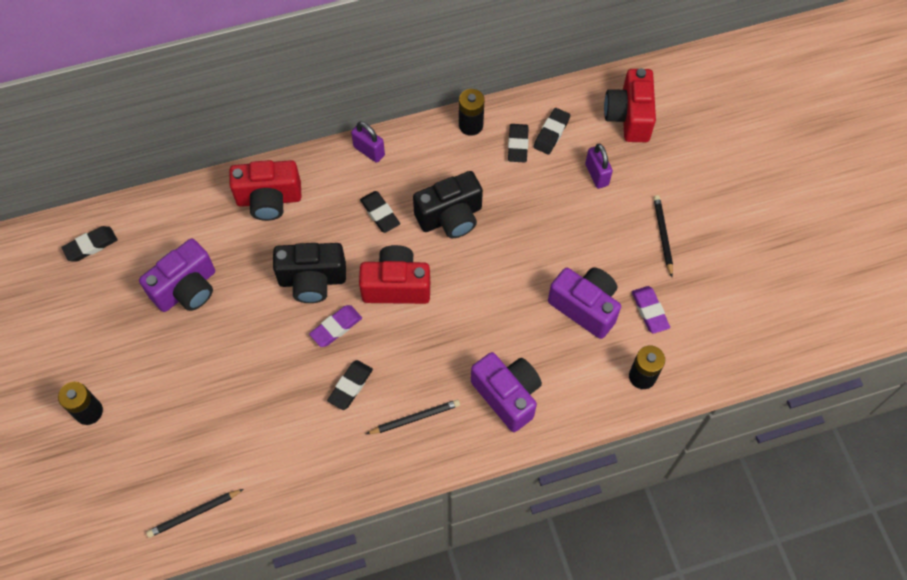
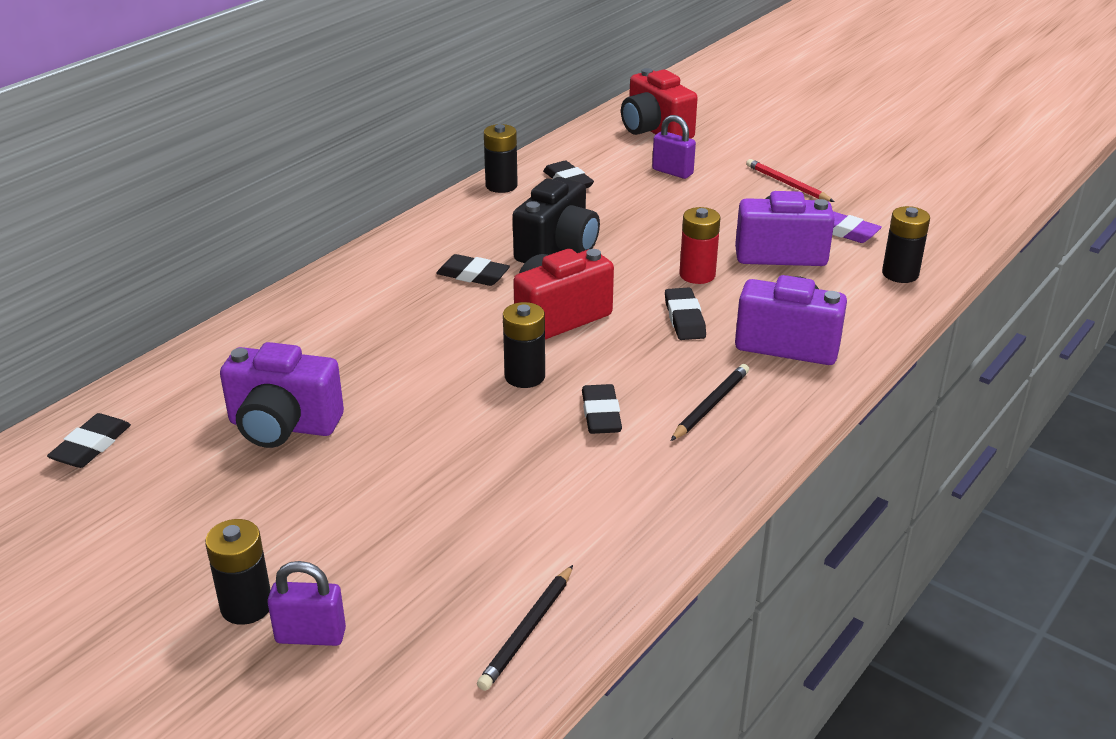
camera: 35 degrees left, 30 degrees down
(187, 289) = (283, 426): purple camera -> purple camera turned 90 degrees clockwise
(269, 200) = (319, 314): red camera -> none
(312, 280) = (449, 353): black camera -> none
(336, 327) = (525, 376): purple eraser -> black battery
(369, 151) = (406, 239): purple padlock -> purple padlock (310, 636)
(512, 296) = (697, 275): none -> red battery
(551, 133) = (592, 163): black eraser -> black eraser (684, 319)
(662, 235) = (787, 184): black pencil -> red pencil

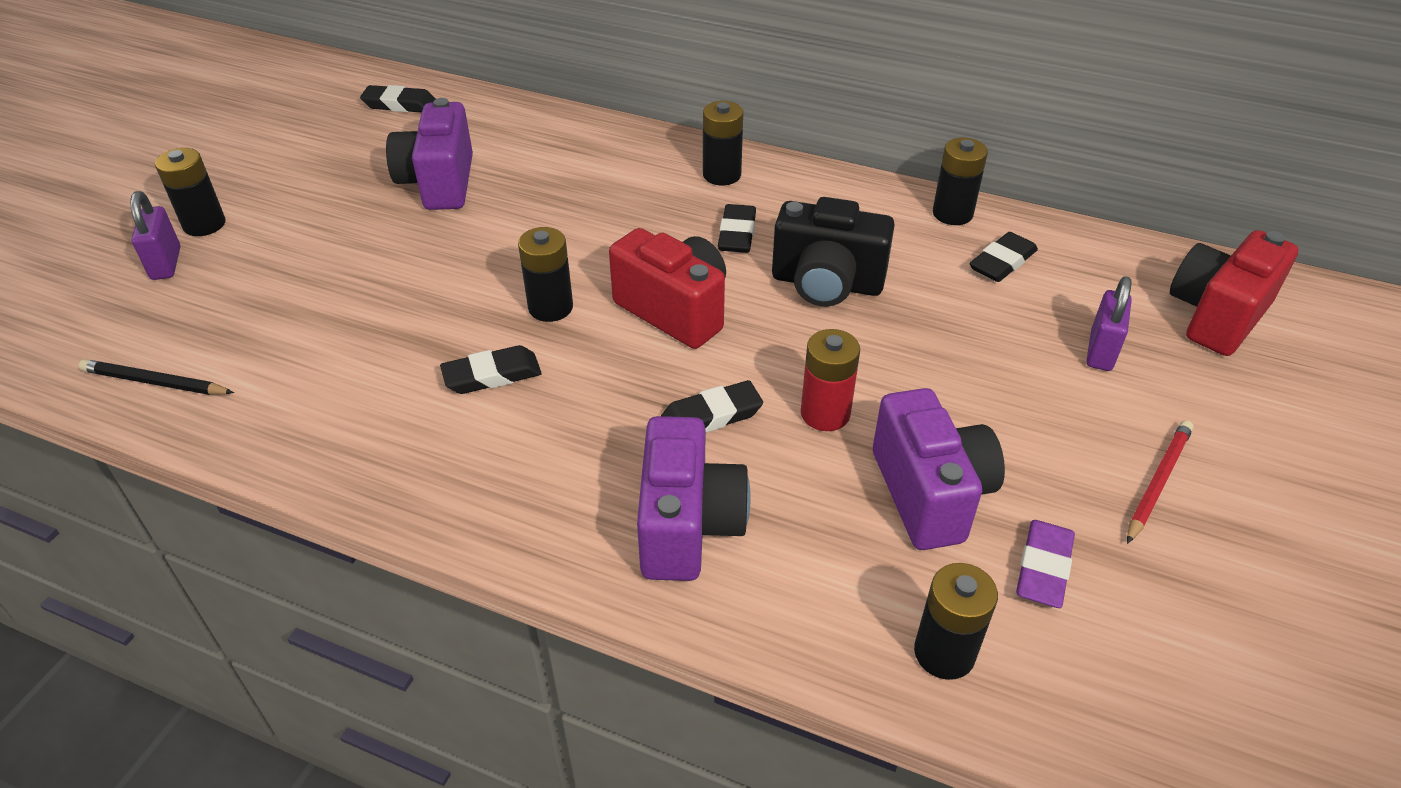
camera: 75 degrees right, 10 degrees up
(383, 269) = (722, 175): none -> black battery
(711, 405) = (528, 464): black pencil -> none

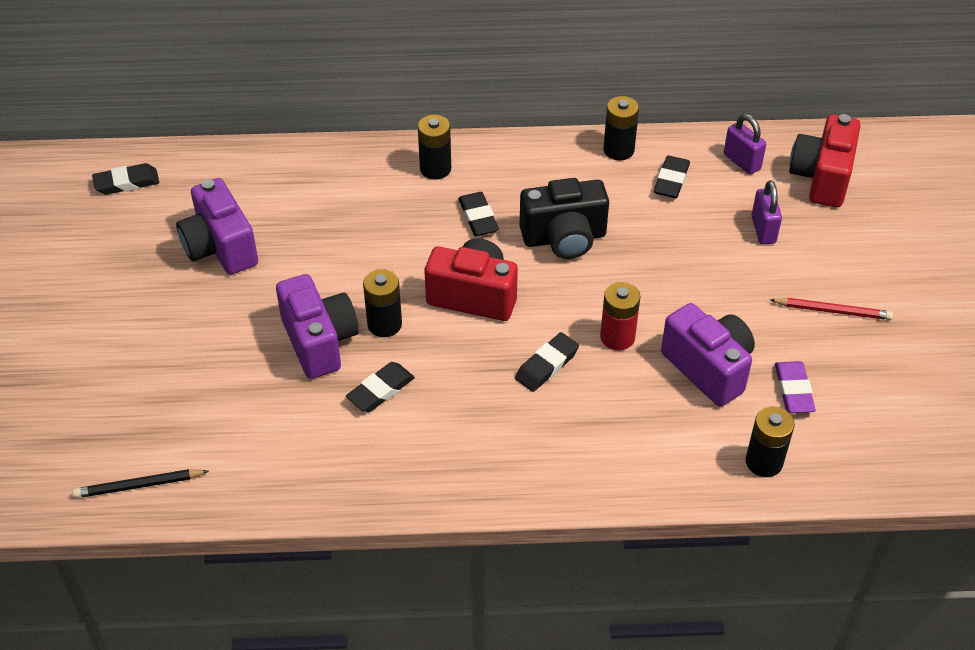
camera: 25 degrees left, 5 degrees up
(166, 263) = (57, 392): purple padlock -> purple padlock (741, 162)
(204, 224) = (57, 348): black battery -> none
(688, 526) = (577, 444): purple camera -> purple camera (319, 341)
(1158, 482) = (833, 311): red pencil -> red pencil turned 90 degrees clockwise

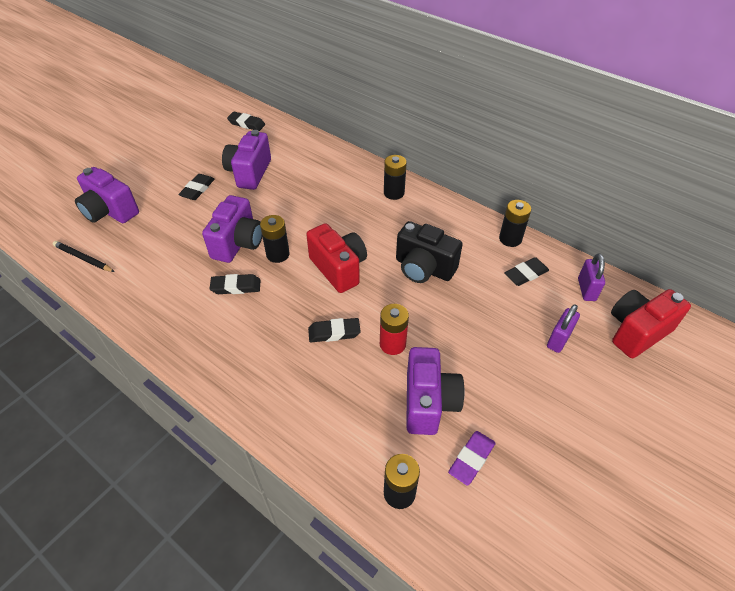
camera: 40 degrees right, 0 degrees up
(90, 410) = (110, 211): none -> purple camera
(478, 217) = (388, 230): black eraser -> black eraser (197, 189)
(833, 311) = (556, 425): red pencil -> none

